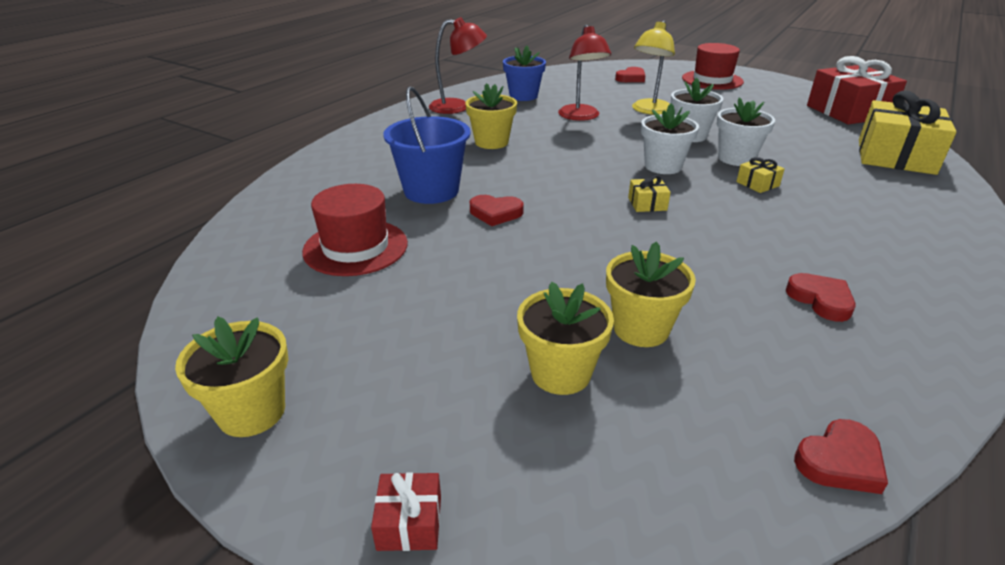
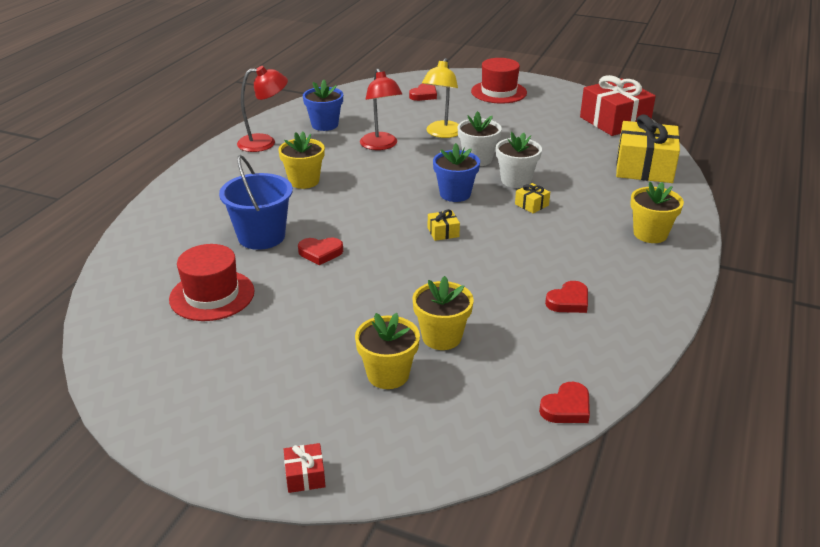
camera: 10 degrees left, 0 degrees up
(252, 412) = (177, 426): yellow flower pot -> yellow flower pot (650, 234)
(663, 166) = (455, 194): white flower pot -> blue flower pot
(821, 300) = (568, 301): red heart -> red heart turned 90 degrees clockwise

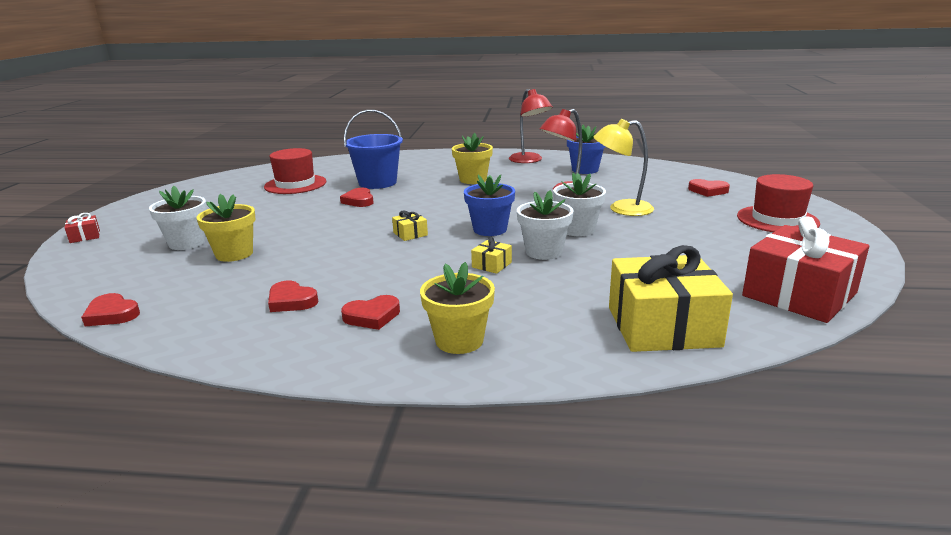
camera: 75 degrees right, 10 degrees down
(388, 375) = (187, 243): yellow flower pot -> white flower pot
(607, 264) = (372, 316): none -> red heart

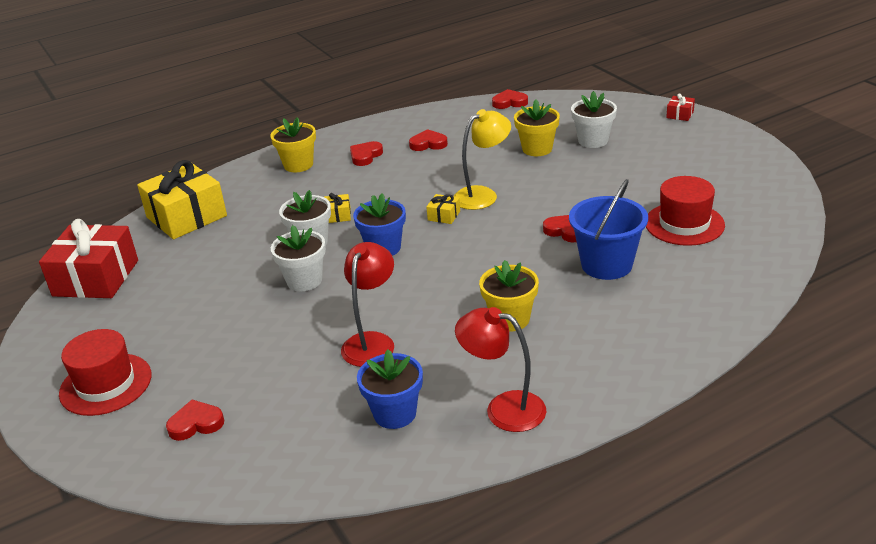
camera: 145 degrees right, 10 degrees up
(621, 209) = (283, 334): yellow lamp -> yellow lamp (483, 195)

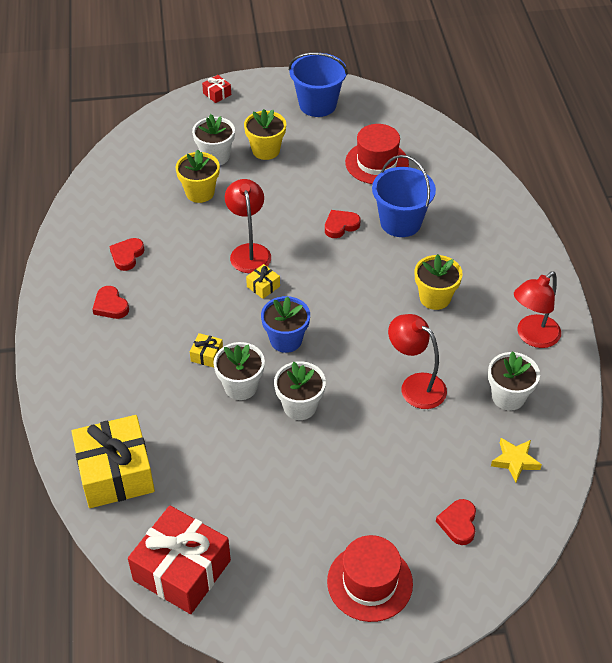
camera: 70 degrees left, 15 degrees up
(298, 165) = (83, 359): yellow flower pot -> yellow flower pot (266, 150)
(300, 444) = (515, 461): none -> yellow star
(395, 413) = (508, 397): blue flower pot -> white flower pot
(483, 195) = (249, 252): yellow lamp -> red lamp
(509, 102) = (97, 177): red heart -> none
(732, 165) = (317, 105): none -> blue bucket

